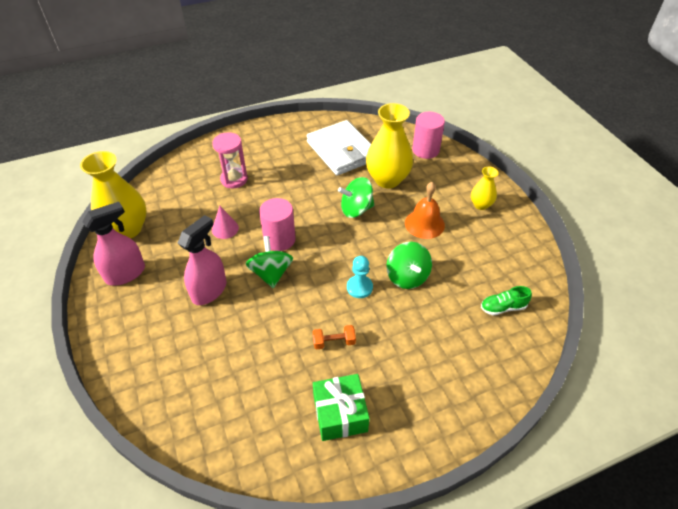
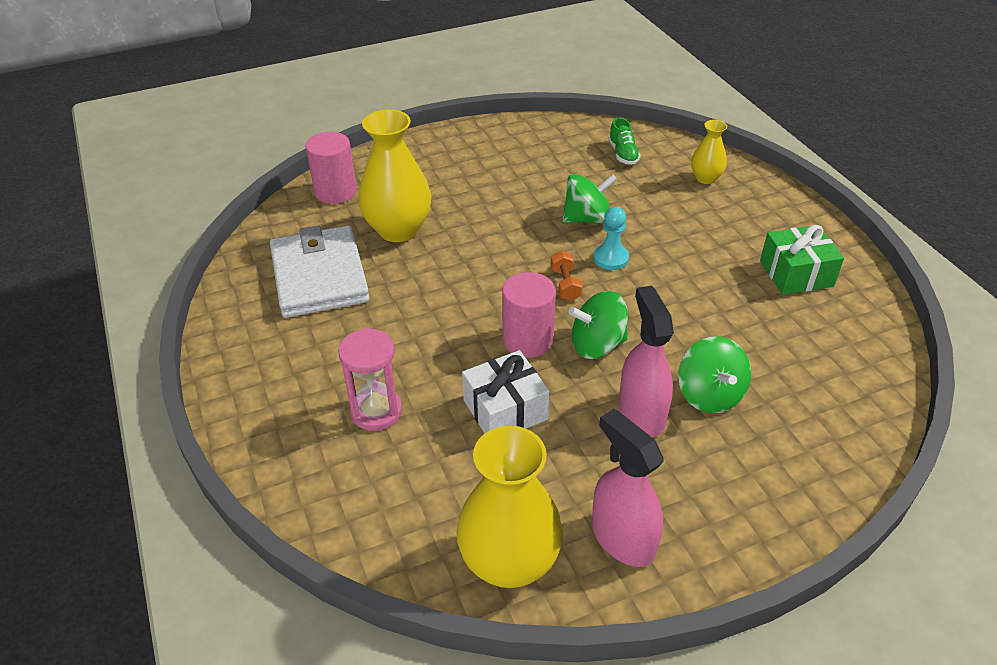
camera: 90 degrees left, 5 degrees down
(209, 290) = (641, 413): pink spray bottle -> pink spray bottle turned 45 degrees clockwise
(225, 229) = (505, 410): pink cone -> white gift
(334, 342) = (701, 280): orange dumbbell -> orange dumbbell (565, 284)
(342, 151) = (319, 276): white wallet -> white wallet turned 75 degrees counterclockwise
(356, 209) = (462, 261): green spinning top -> green spinning top (709, 395)
(424, 224) = (492, 200): orange bell -> none
(480, 205) = (457, 154): yellow vase -> yellow vase (705, 178)

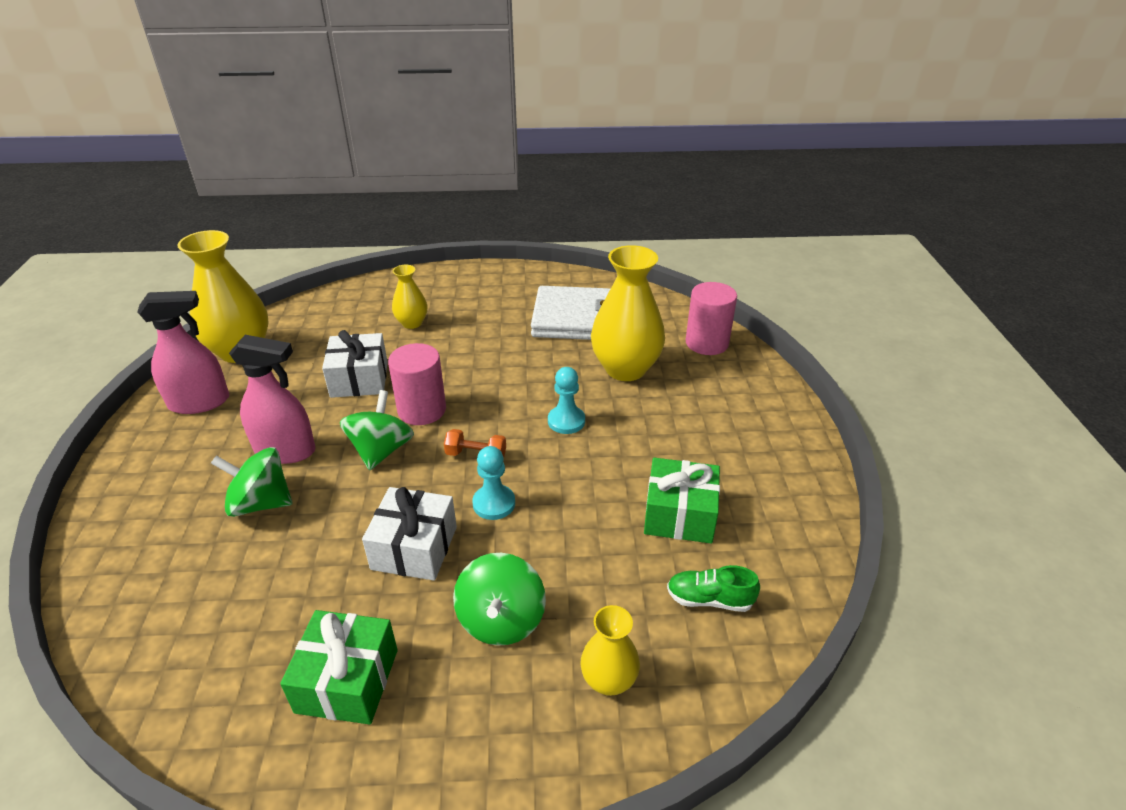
camera: 110 degrees right, 5 degrees down
(376, 411) = (412, 323): pink hourglass -> yellow vase
(492, 246) = (566, 421): none -> turquoise pawn
(561, 174) = (679, 515): none -> green gift
(587, 218) = (576, 508): green spinning top -> green spinning top (501, 620)
(681, 283) = (414, 548): none -> white gift

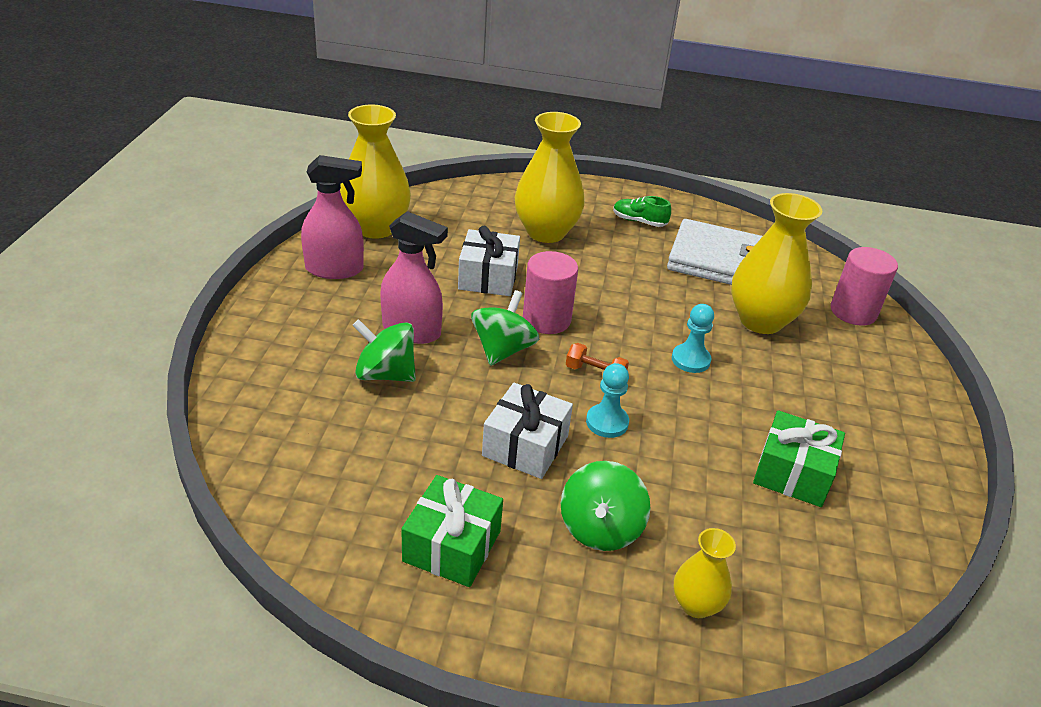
camera: 10 degrees right, 0 degrees up
(412, 323) = (546, 232): yellow vase -> yellow vase, size x1.91
(709, 599) = (809, 557): green shoe -> green shoe (639, 221)

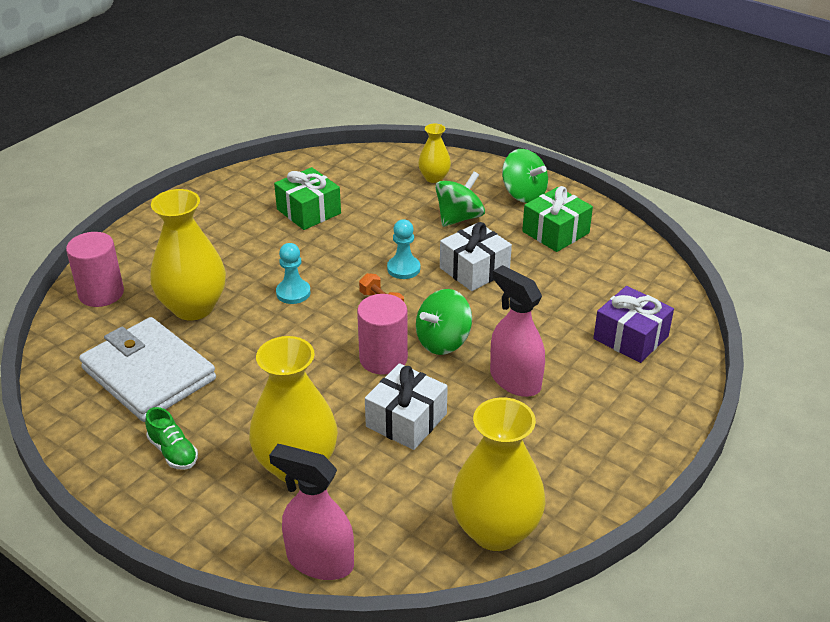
camera: 150 degrees left, 0 degrees up
(303, 407) = (630, 337): none -> purple gift
(335, 269) = (566, 476): pink spray bottle -> pink spray bottle (319, 561)
(385, 374) = (555, 347): green spinning top -> green spinning top (523, 194)

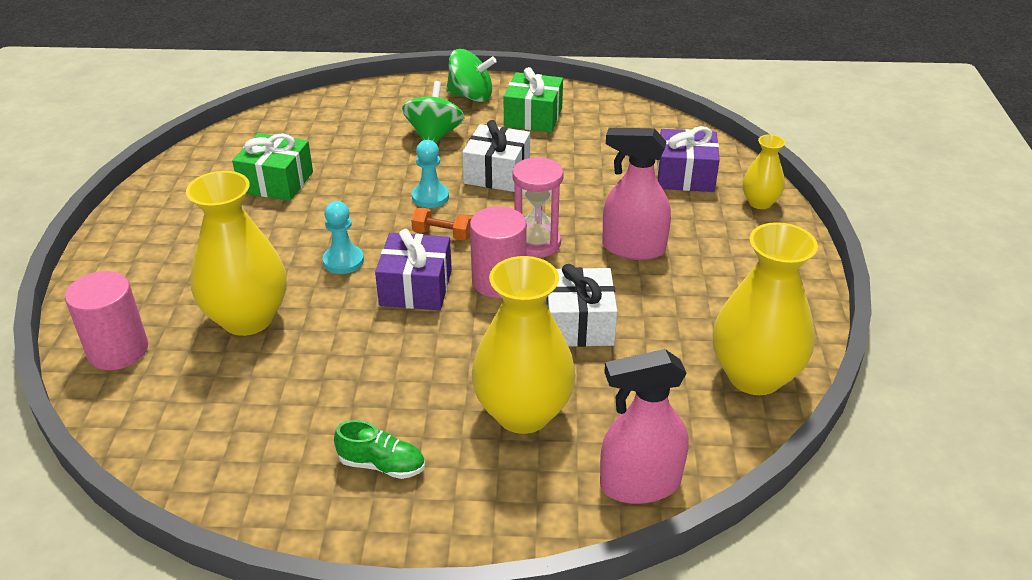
camera: 35 degrees left, 0 degrees up
(148, 374) = (268, 404): white wallet -> none
(321, 336) = (416, 287): none -> purple gift
(434, 178) = (372, 110): yellow vase -> yellow vase (760, 202)
(443, 341) = (536, 243): green spinning top -> pink hourglass

